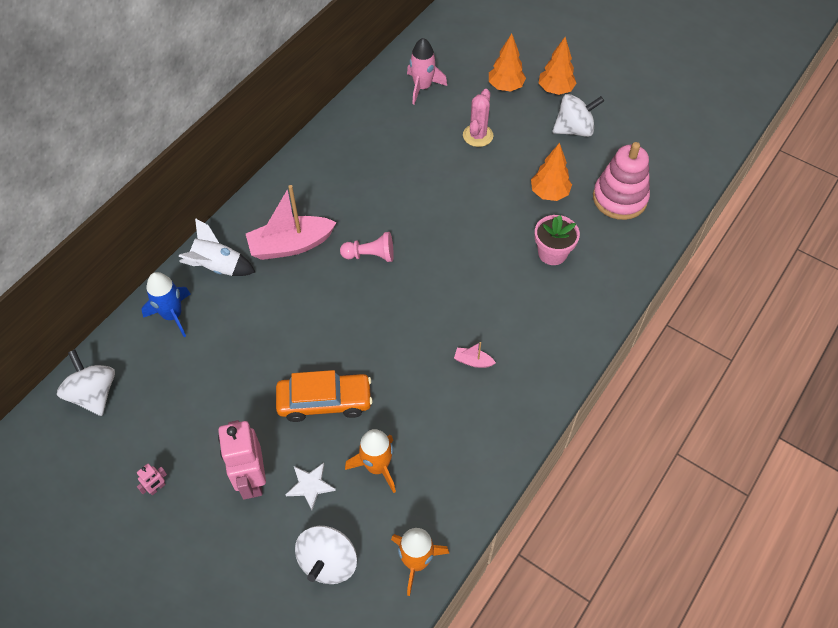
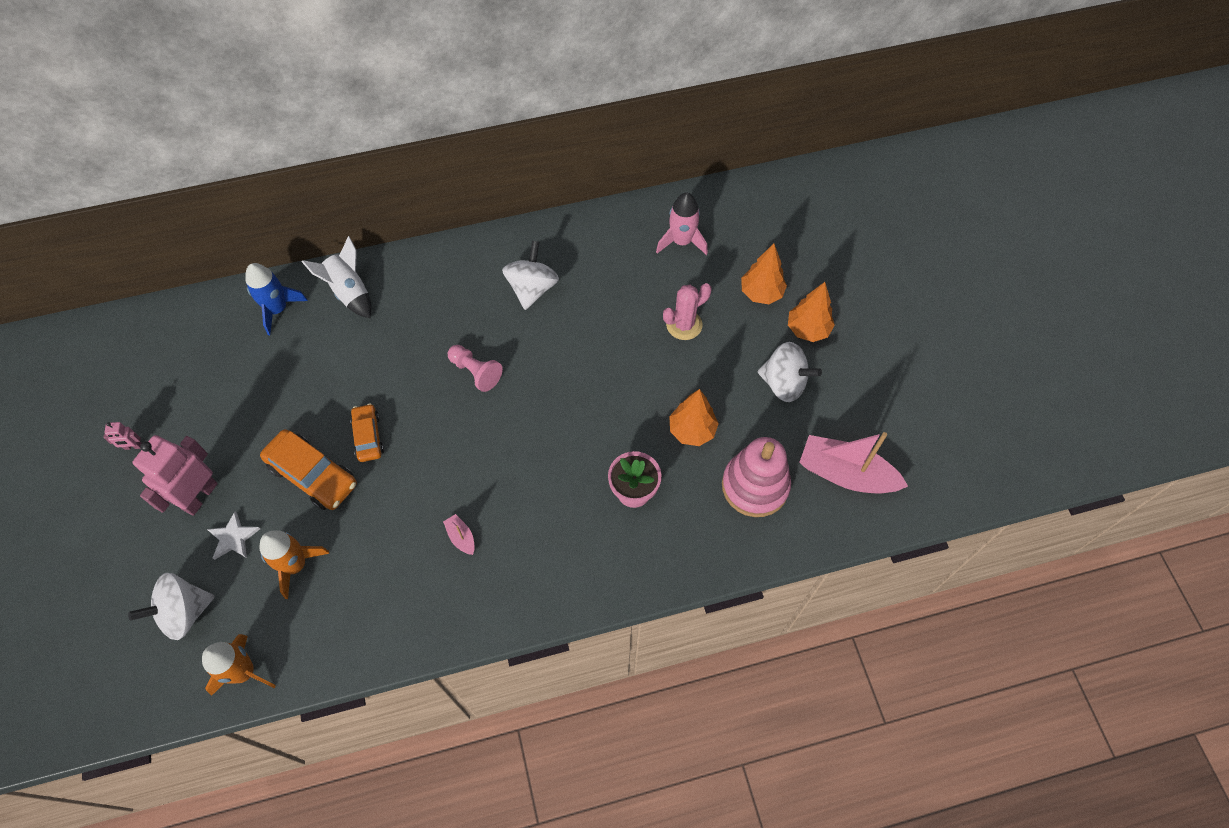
camera: 40 degrees right, 5 degrees up
(94, 394) = (165, 333): white spinning top -> white spinning top (532, 288)
(291, 245) = (422, 314): pink boat -> pink boat (845, 474)
(338, 348) = (368, 436): none -> orange car

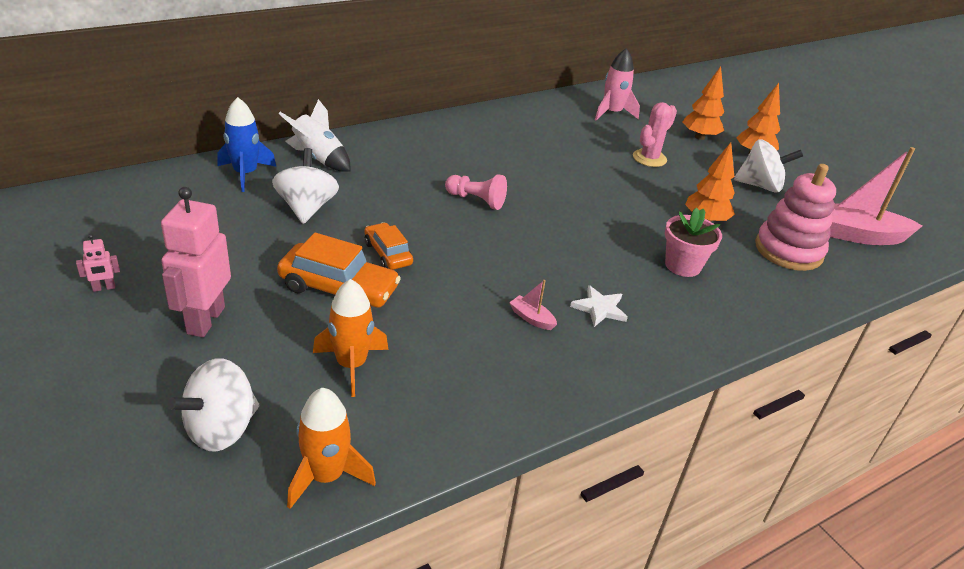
camera: 20 degrees left, 25 degrees down
(233, 538) = (262, 351): white star -> white star (599, 308)
(532, 288) = (499, 146): white spinning top -> white spinning top (307, 208)

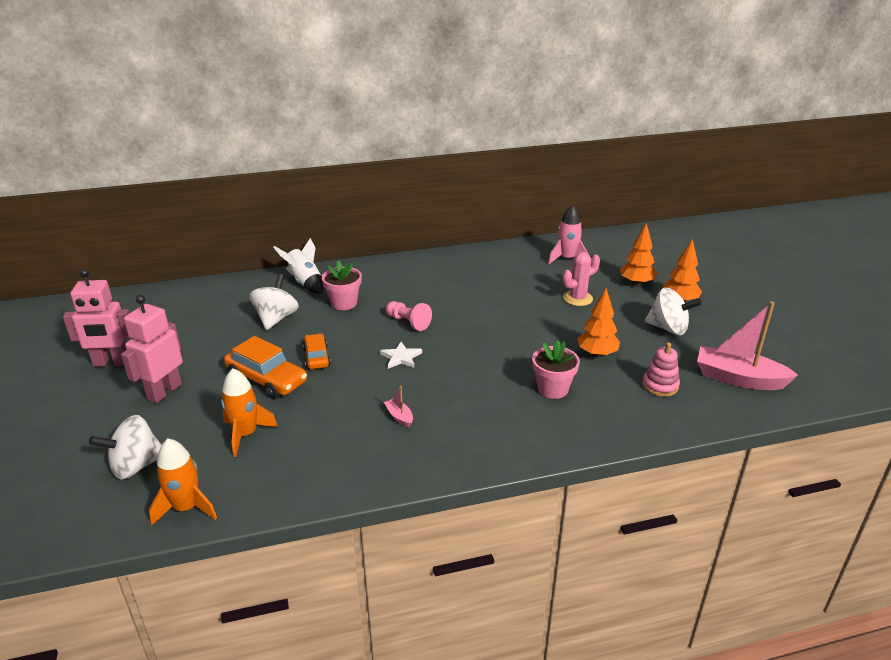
camera: 20 degrees right, 5 degrees down
(104, 288) = (111, 363): pink robot -> pink robot, size x2.31
(245, 174) = (246, 291): blue rocket -> none
(383, 182) = (344, 303): none -> pink flower pot
(599, 308) = (459, 415): white star -> white star (401, 357)
(788, 250) = (660, 385): pink stacking toy -> pink stacking toy, size x0.59

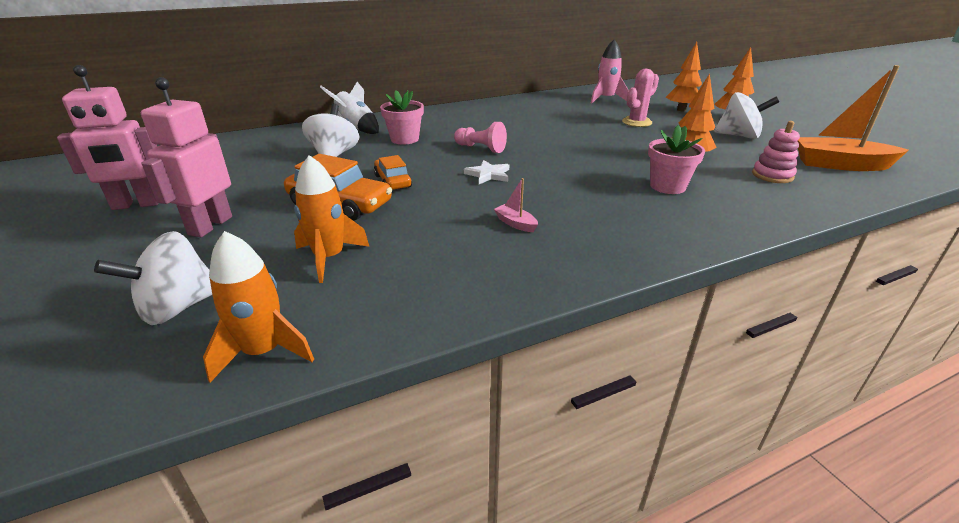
camera: 10 degrees left, 0 degrees up
(738, 378) = (840, 165): pink boat -> orange boat

